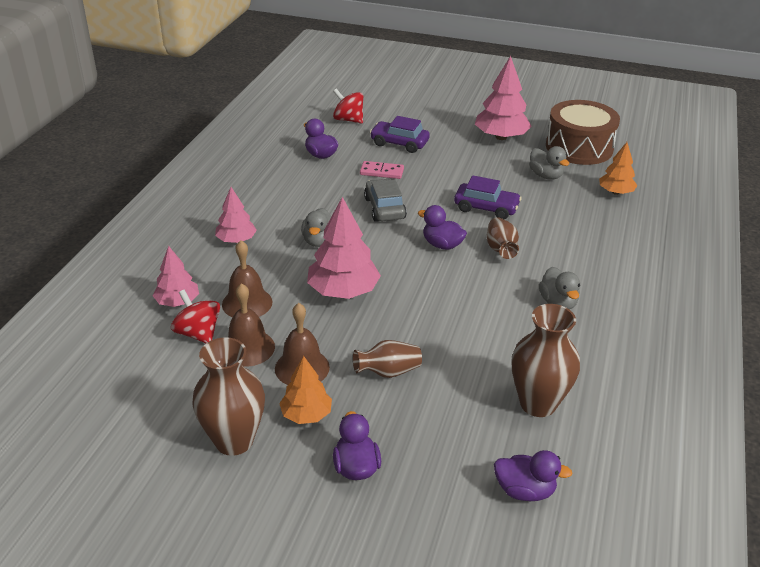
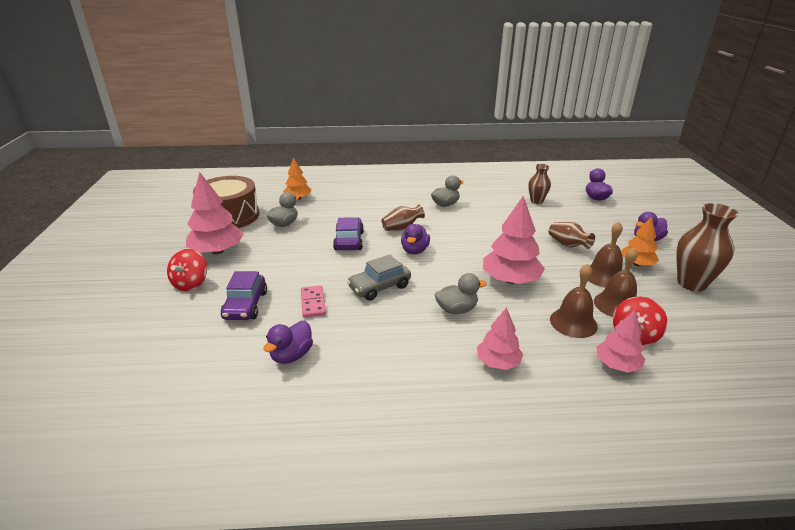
camera: 110 degrees left, 5 degrees down
(348, 120) = (189, 358): red spinning top -> red spinning top (191, 284)
(538, 403) = (536, 201): brown vase -> brown vase, size x0.60

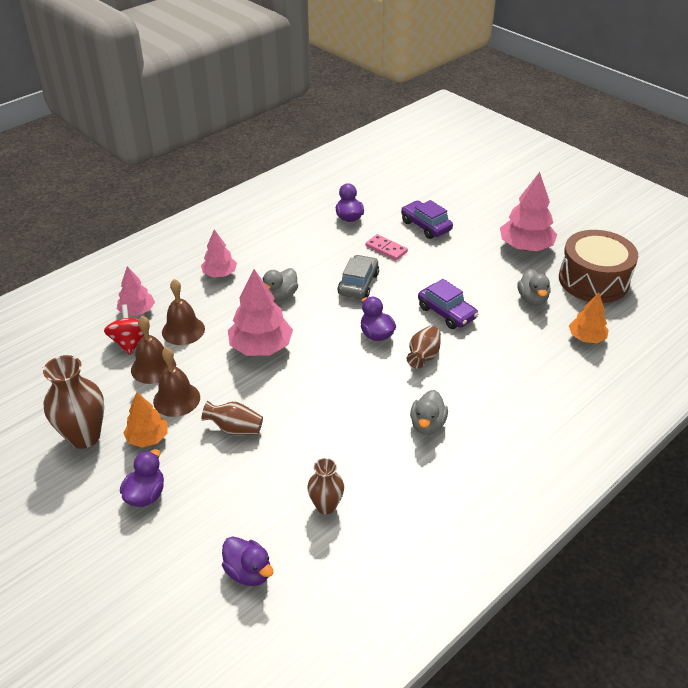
camera: 140 degrees right, 10 degrees up
(191, 284) = (488, 219): red spinning top -> none

